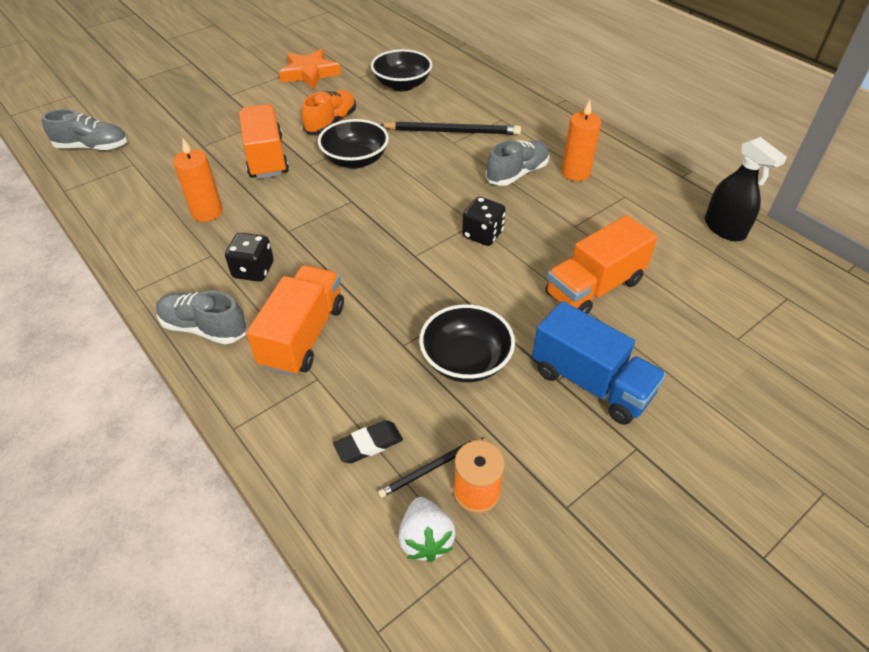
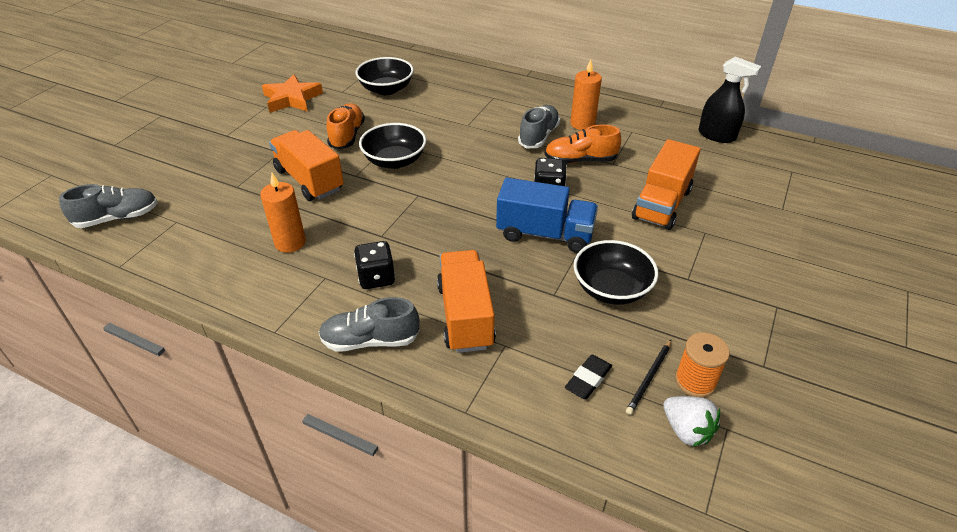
camera: 25 degrees left, 5 degrees down
(452, 131) = (460, 117): black pencil -> none
(541, 212) = (580, 160): none -> orange shoe
(591, 383) = (712, 273): blue truck -> blue truck (544, 234)

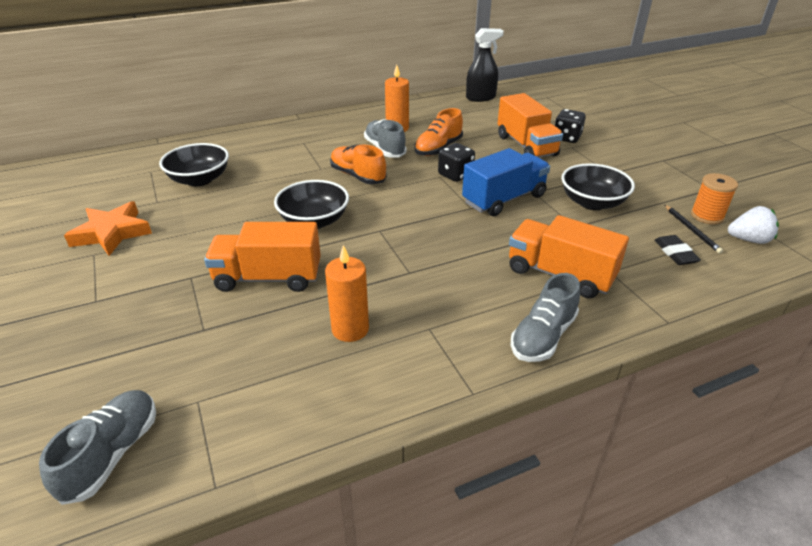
camera: 50 degrees left, 5 degrees down
(347, 136) = (234, 228): orange shoe -> orange shoe (358, 176)
(376, 278) = (464, 299): black dice -> black dice (567, 138)

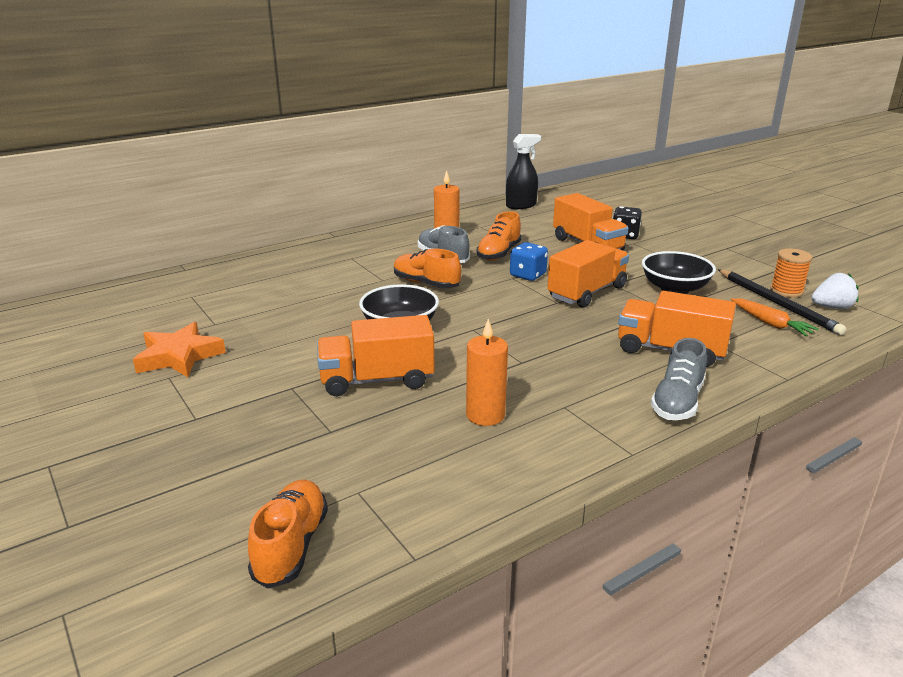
camera: 10 degrees left, 10 degrees down
(112, 454) = (291, 546): grey shoe -> orange shoe
(199, 179) = (252, 300): black bowl -> none
(455, 175) = (527, 275): black dice -> blue dice
(504, 199) = (587, 292): blue truck -> orange truck
(675, 253) = (770, 323): black eraser -> orange carrot
(692, 230) = (777, 304): black pencil -> black pencil, size x1.84

